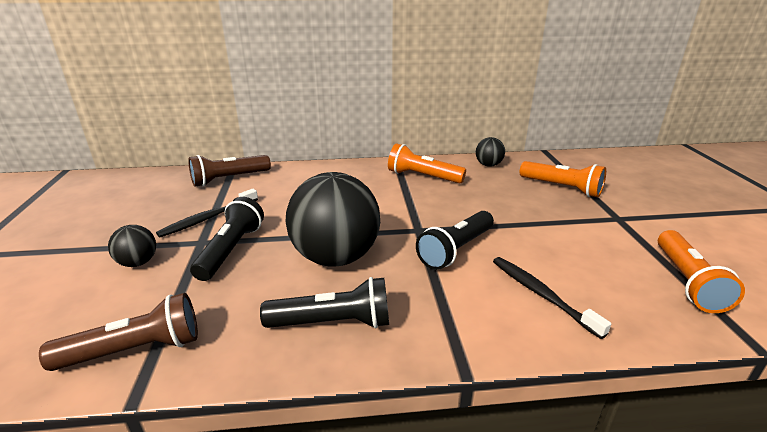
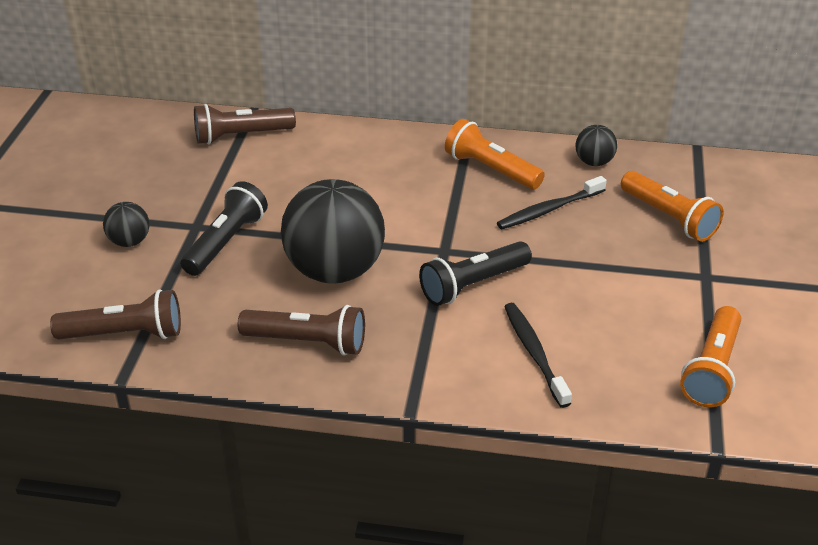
camera: 15 degrees right, 10 degrees up
(208, 218) = (207, 194): black toothbrush -> black toothbrush (549, 210)
(333, 323) = (307, 342): black flashlight -> brown flashlight

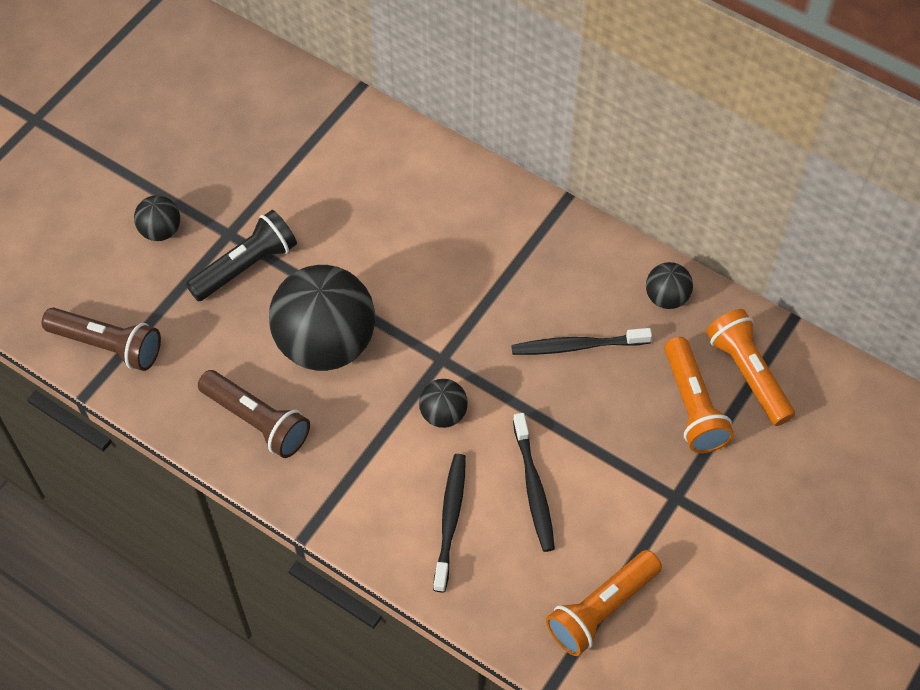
camera: 25 degrees right, 20 degrees up
(241, 136) = (330, 122): brown flashlight -> none
(473, 285) = (443, 414): black flashlight -> black ball
(491, 169) = (552, 267): orange flashlight -> orange flashlight (748, 374)
(588, 308) = (533, 488): none -> black toothbrush

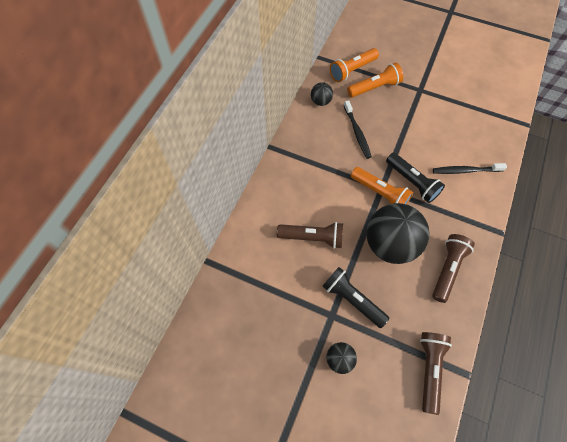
camera: 100 degrees left, 5 degrees up
(367, 231) = (312, 238): none -> brown flashlight
(443, 414) = (412, 182): black ball -> black flashlight
(533, 488) = (436, 140): black toothbrush -> none
(601, 609) = (482, 110): orange flashlight -> orange flashlight (380, 193)

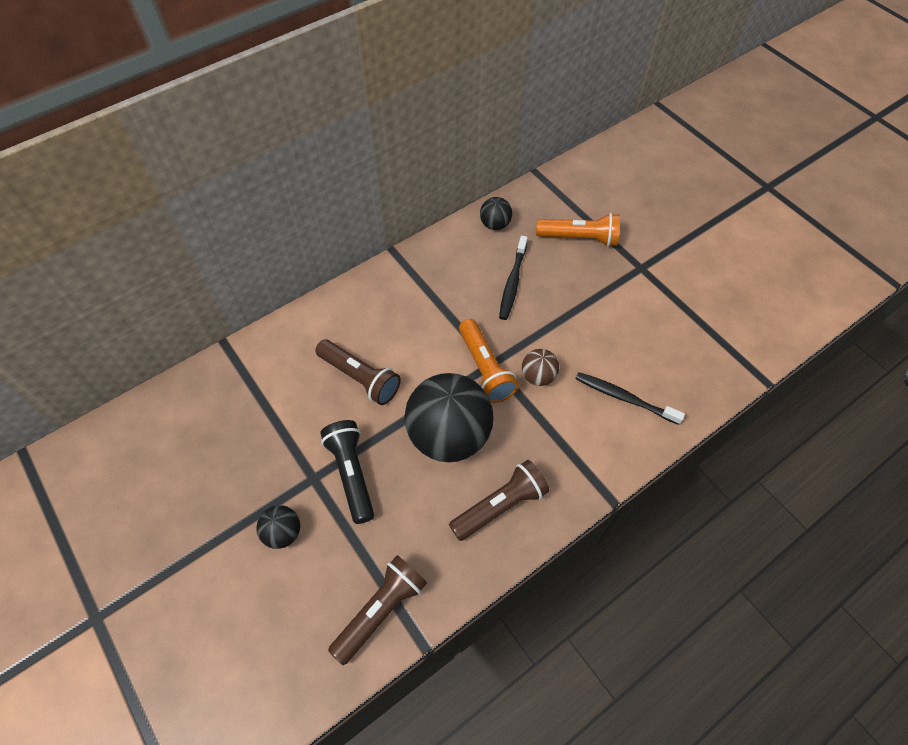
camera: 30 degrees right, 5 degrees down
(352, 70) = (566, 204): orange flashlight -> none
(412, 182) = (538, 376): black flashlight -> brown ball

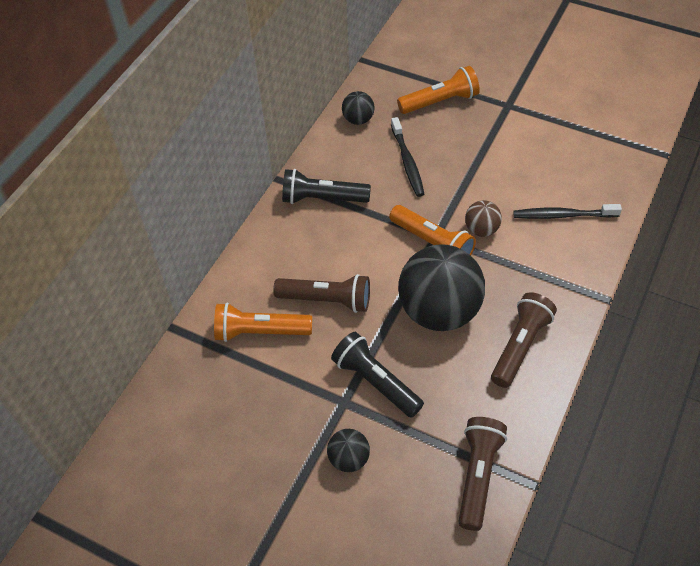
camera: 25 degrees left, 5 degrees down
(287, 379) = (260, 332): none -> orange flashlight
(417, 283) = (322, 198): none -> black flashlight

